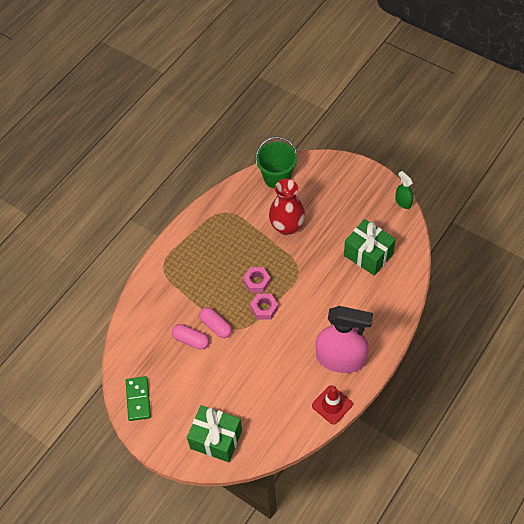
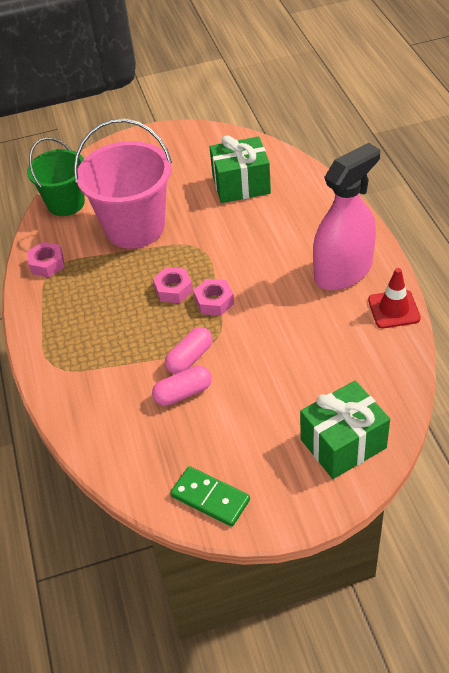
camera: 50 degrees left, 10 degrees down
(216, 326) = (190, 358): pink capsule -> pink capsule turned 45 degrees counterclockwise
(226, 206) = (47, 264): none -> pink nut
(287, 227) = (135, 227): red vase -> pink bucket
(403, 202) = (210, 130): green spray bottle -> none

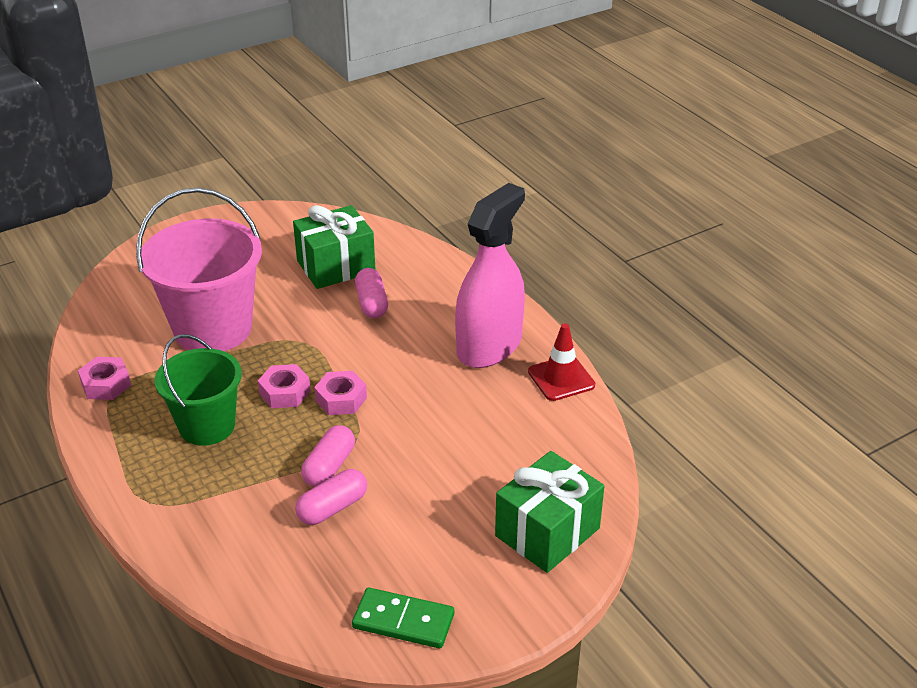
camera: 20 degrees left, 10 degrees down
(66, 203) = (111, 311): green bucket -> green bucket (207, 426)
(260, 221) = (372, 303): none -> pink capsule

